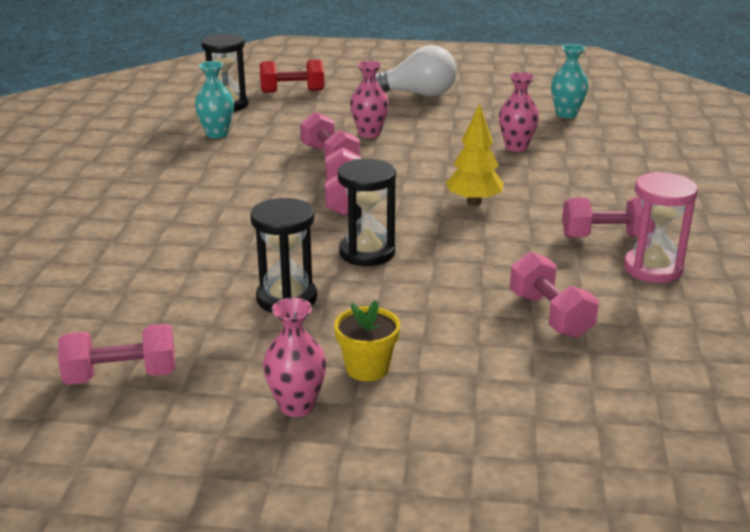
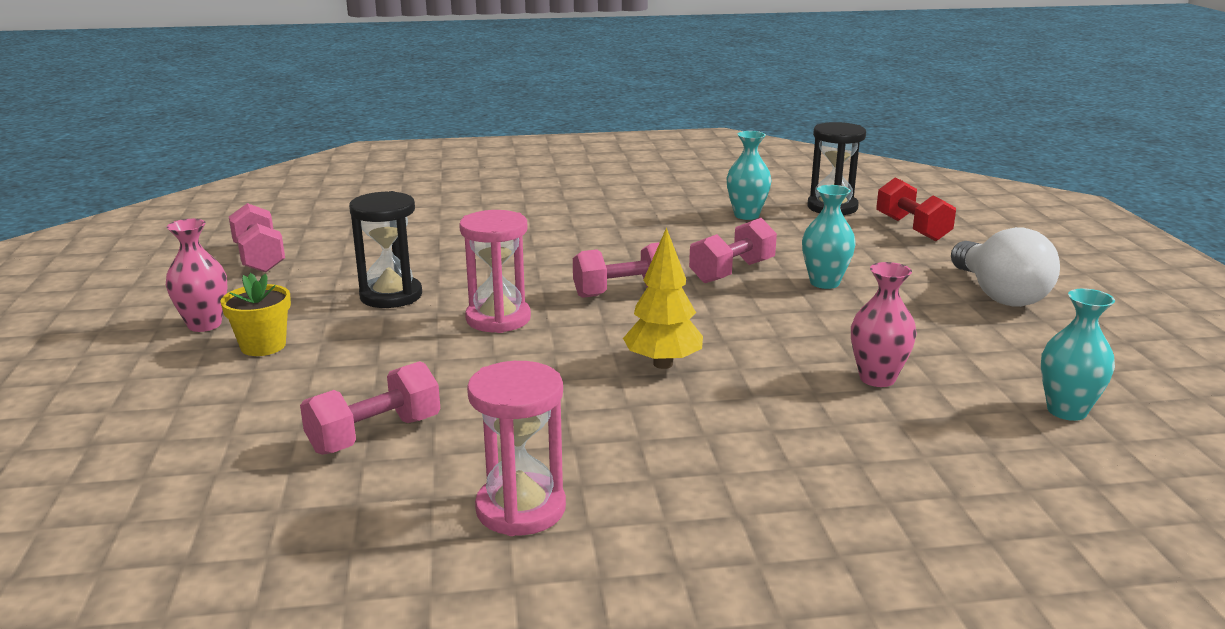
camera: 75 degrees right, 5 degrees down
(367, 253) = (498, 319): black hourglass -> pink hourglass
(369, 134) = (824, 283): pink vase -> turquoise vase
(606, 237) = (607, 466): pink dumbbell -> none

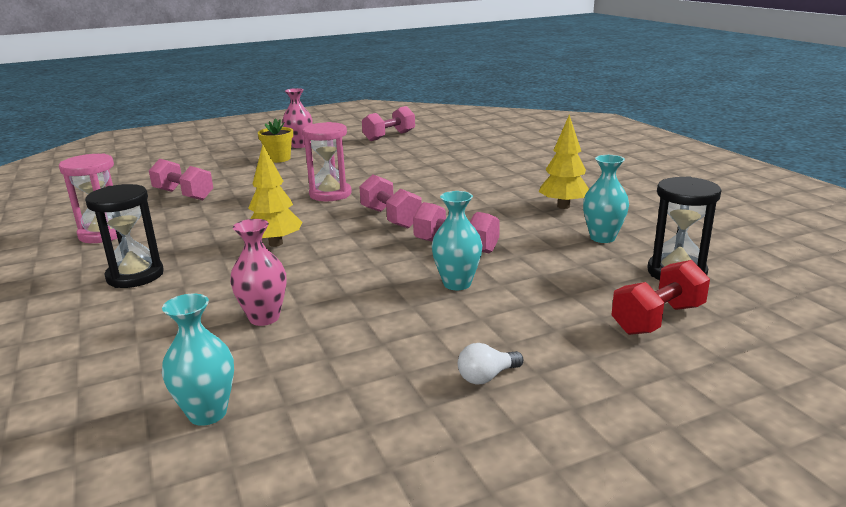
camera: 75 degrees right, 0 degrees up
(391, 296) = (352, 168): black hourglass -> black hourglass (135, 276)
(654, 214) = (563, 206): none -> yellow tree
(998, 294) = (487, 377): white light bulb -> white light bulb, size x0.45

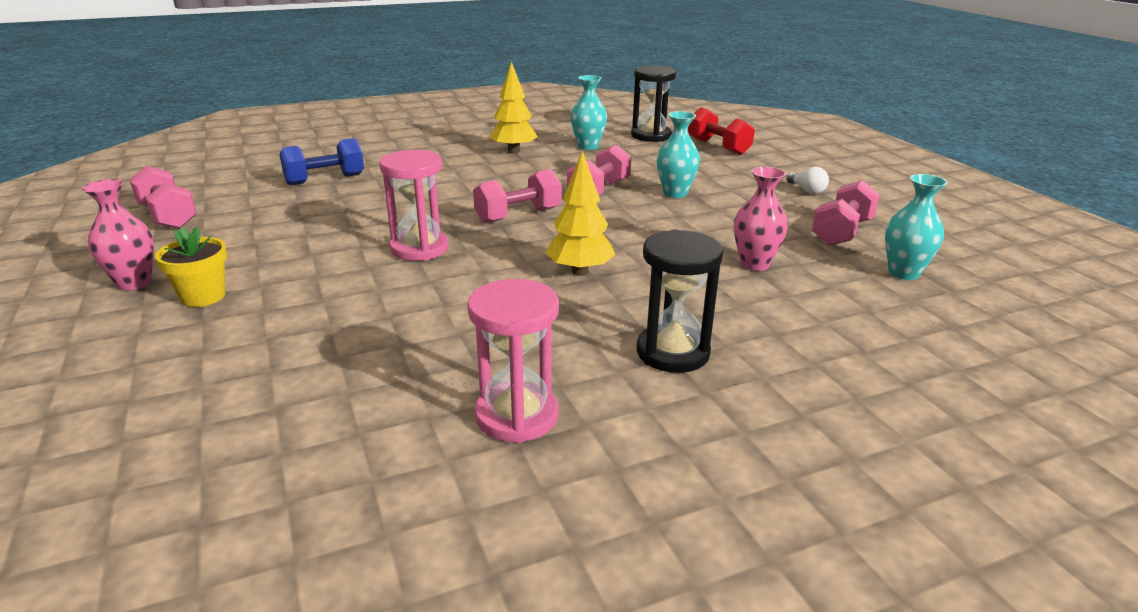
camera: 90 degrees left, 5 degrees up
(183, 195) = (349, 366): pink dumbbell -> pink dumbbell (842, 232)
(461, 157) = (325, 180): none -> blue dumbbell

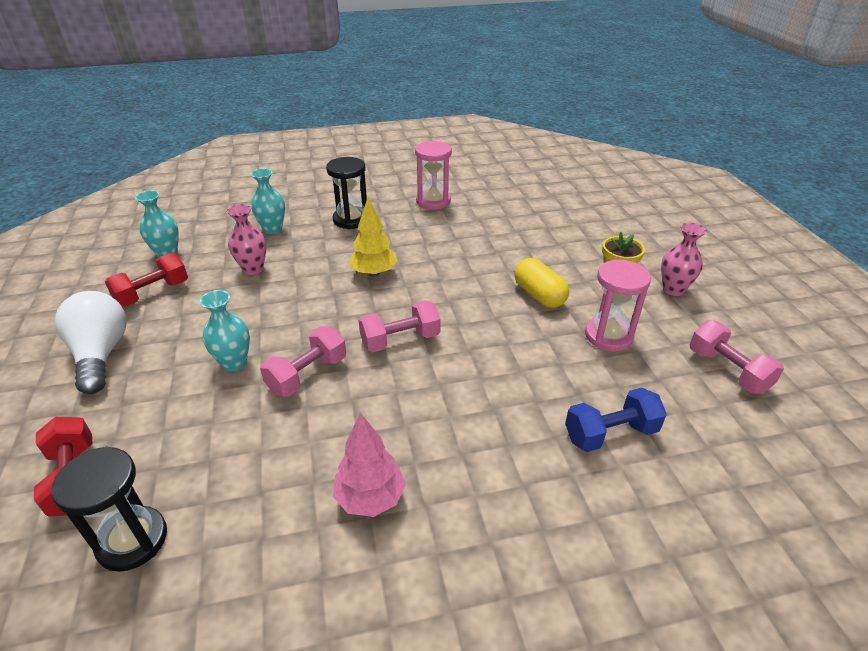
camera: 170 degrees left, 10 degrees up
(342, 263) = (539, 295): none -> yellow capsule
(419, 248) = (485, 305): pink hourglass -> pink hourglass (608, 336)
(514, 151) = (370, 498): yellow tree -> pink tree
(588, 146) = (256, 504): turquoise vase -> turquoise vase (272, 229)
(807, 190) = (101, 354): white light bulb -> white light bulb, size x2.23
(842, 232) = (153, 293): pink dumbbell -> red dumbbell

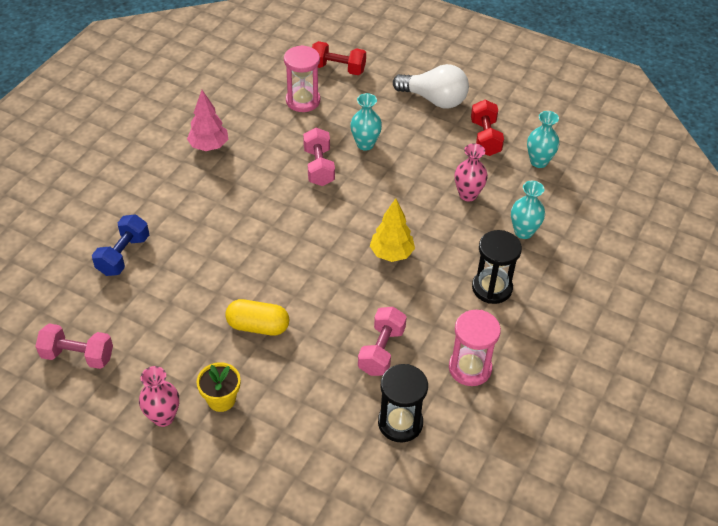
camera: 130 degrees right, 10 degrees up
(132, 540) = (279, 74): black hourglass -> black hourglass (400, 423)
(400, 340) = (301, 221): pink dumbbell -> pink dumbbell (381, 350)
(608, 336) = (177, 326): pink hourglass -> pink hourglass (303, 101)

